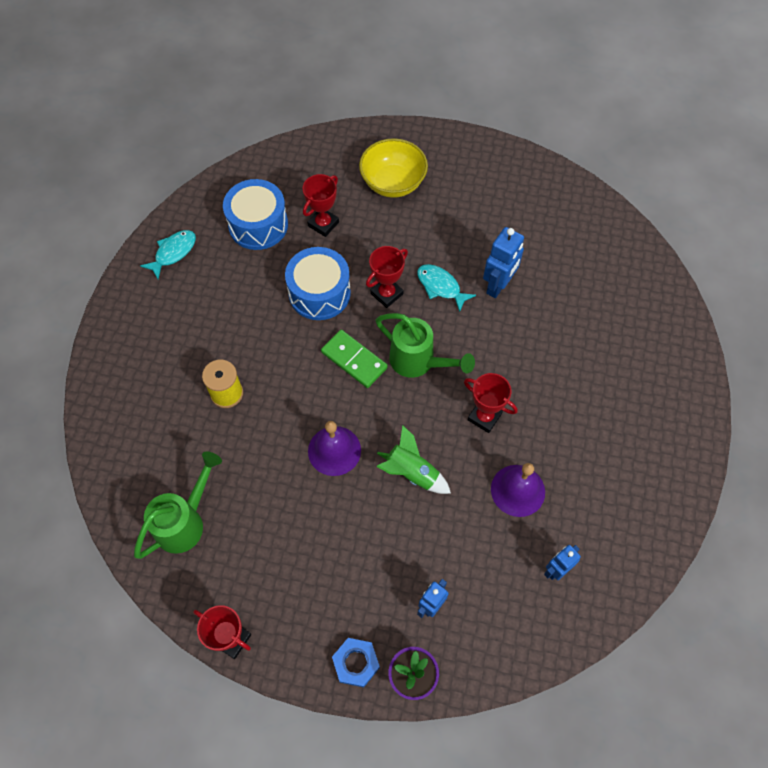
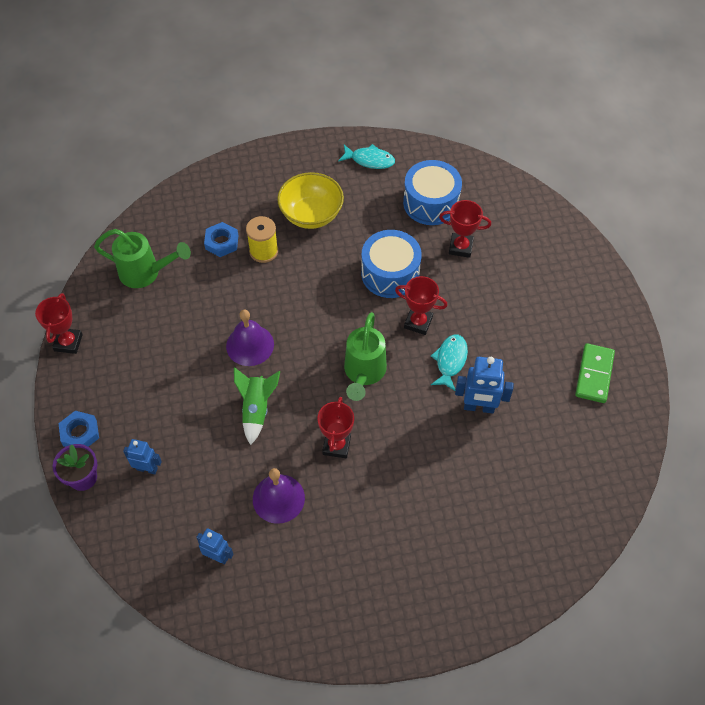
camera: 65 degrees right, 5 degrees down
(191, 429) = (221, 242): none -> blue nut
(354, 360) = (339, 325): green domino -> green domino (594, 374)
(393, 183) = (538, 280): yellow bowl -> yellow bowl (311, 215)

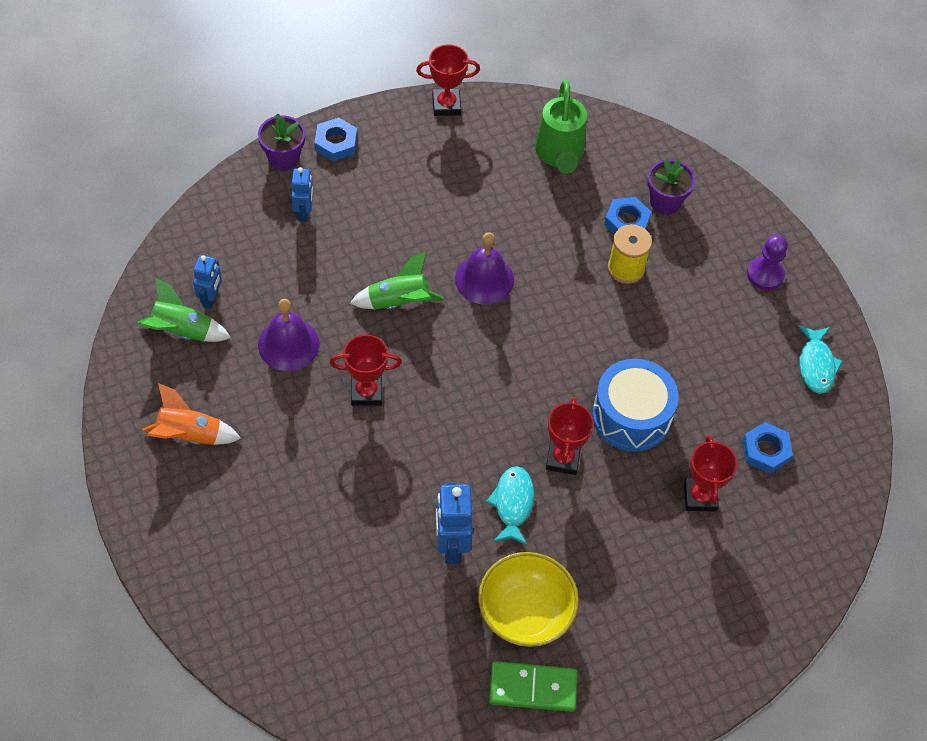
camera: 75 degrees right, 0 degrees up
(210, 215) = (665, 202): none -> purple flower pot
(246, 584) = (182, 331): none -> green rocket
(290, 171) = (765, 274): none -> purple pawn
(311, 215) = (700, 311): yellow bowl -> yellow bowl (525, 613)
(352, 589) = (189, 435): none -> orange rocket
(363, 373) = (472, 407): green watering can -> none
(431, 203) = (765, 450): blue drum -> blue nut
(450, 361) = (512, 504): turquoise fish -> turquoise fish turned 90 degrees counterclockwise

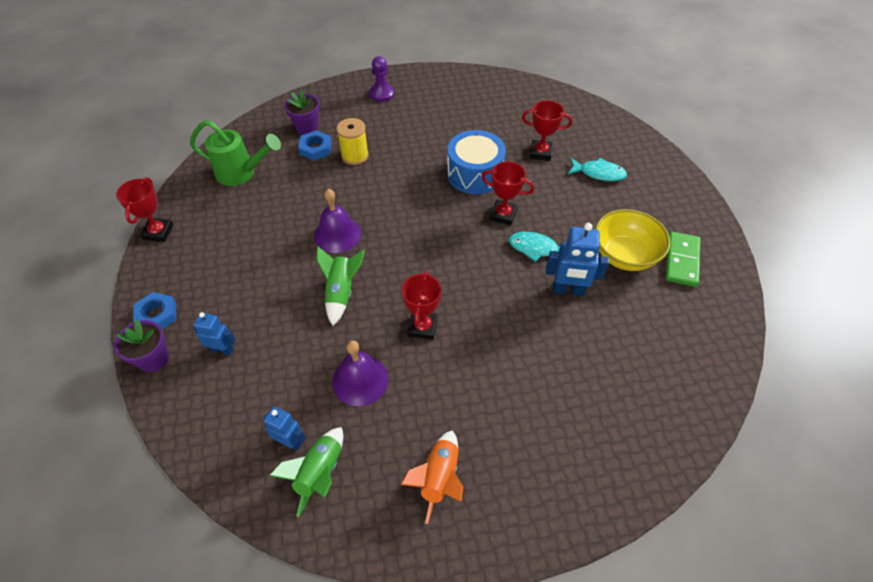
camera: 75 degrees left, 5 degrees down
(765, 450) = (511, 118): blue nut -> none
(816, 365) = (454, 86): turquoise fish -> turquoise fish (598, 173)

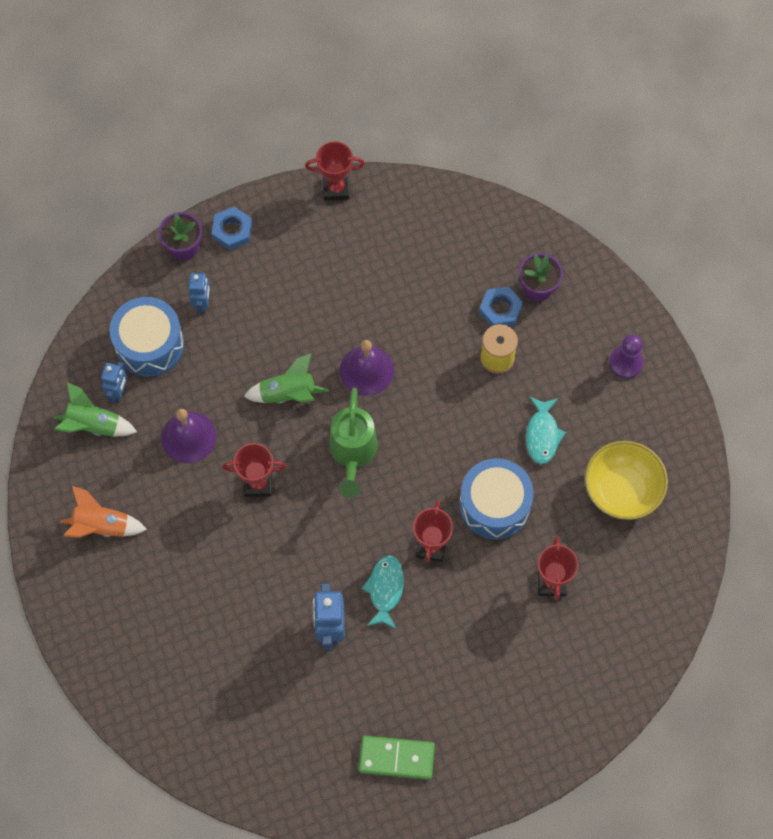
camera: 80 degrees right, 15 degrees up
(241, 173) = (440, 240): green watering can -> green watering can (352, 454)
(246, 404) = (149, 344): none -> blue drum
(598, 173) = (527, 659): turquoise fish -> turquoise fish (542, 435)
(624, 255) = (392, 691): yellow bowl -> yellow bowl (622, 490)

